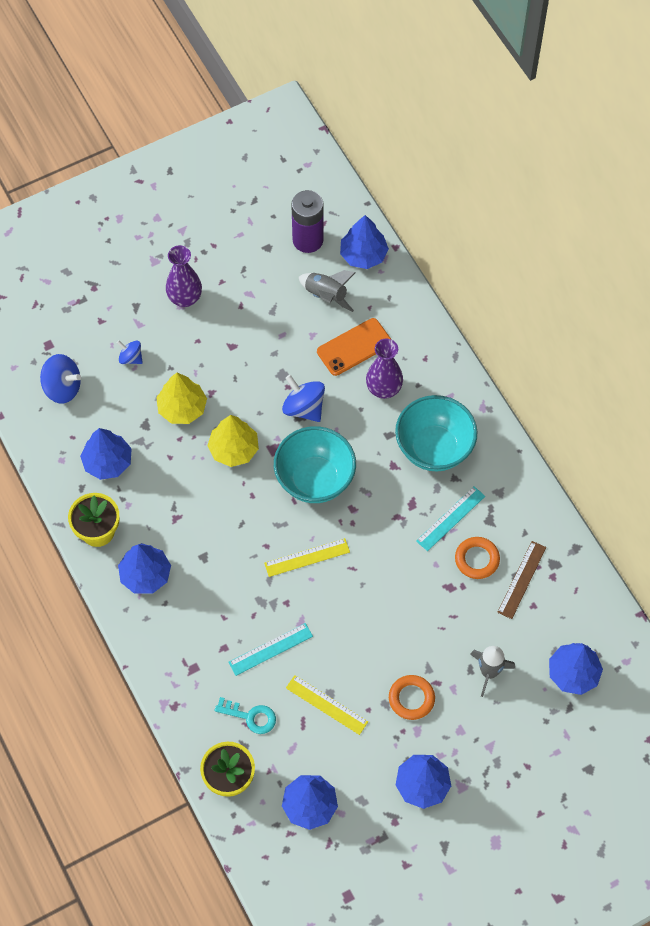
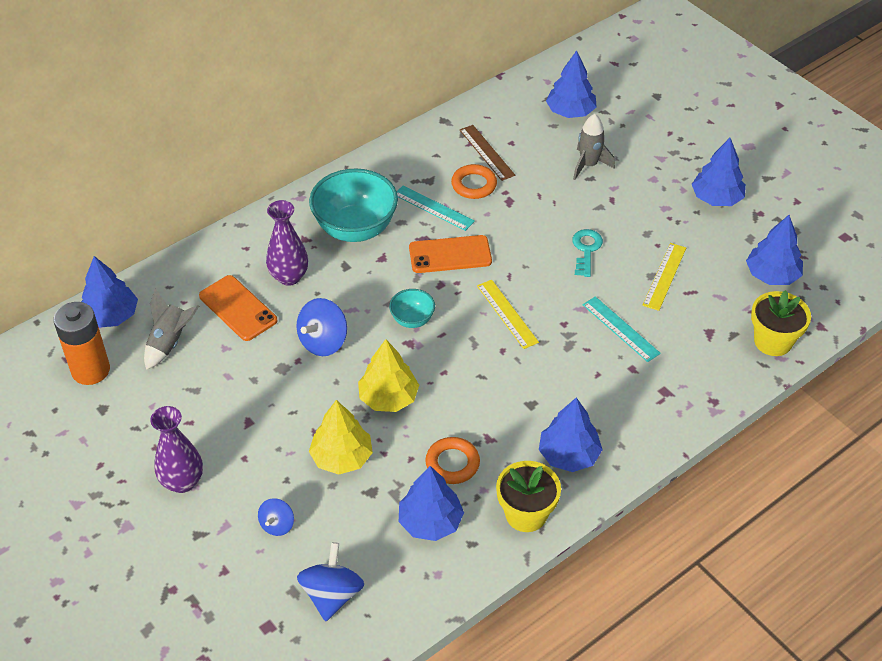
camera: 100 degrees left, 15 degrees down
(251, 716) = (700, 334): turquoise key -> turquoise key (586, 250)
(308, 240) = (90, 370): purple battery -> orange battery
(315, 479) = (412, 320): turquoise bowl -> turquoise bowl, size x0.49
(387, 523) = (450, 255): none -> orange phone
(411, 698) = (635, 215): orange ring -> orange ring (452, 463)
(521, 579) = (486, 152): brown ruler -> brown ruler turned 45 degrees clockwise

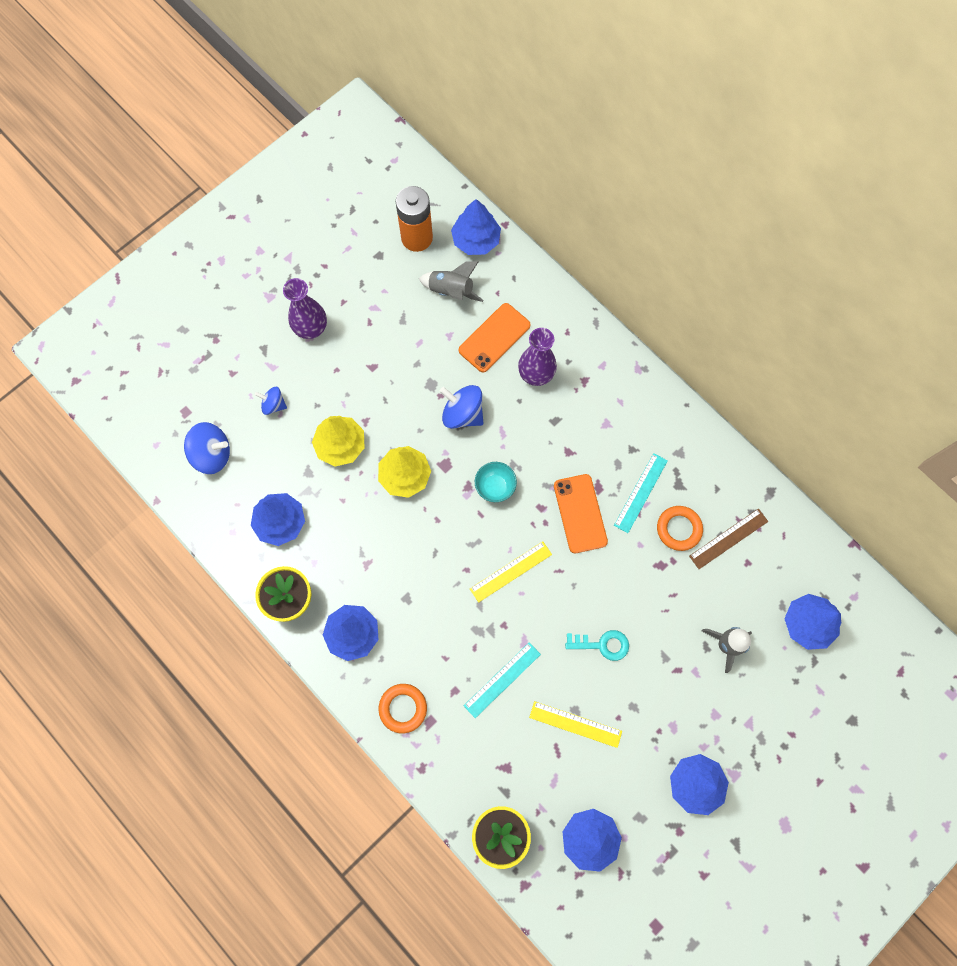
camera: 85 degrees right, 25 degrees up
(355, 229) = (603, 423): turquoise bowl -> none
(452, 463) = (339, 535): orange ring -> orange ring (403, 708)

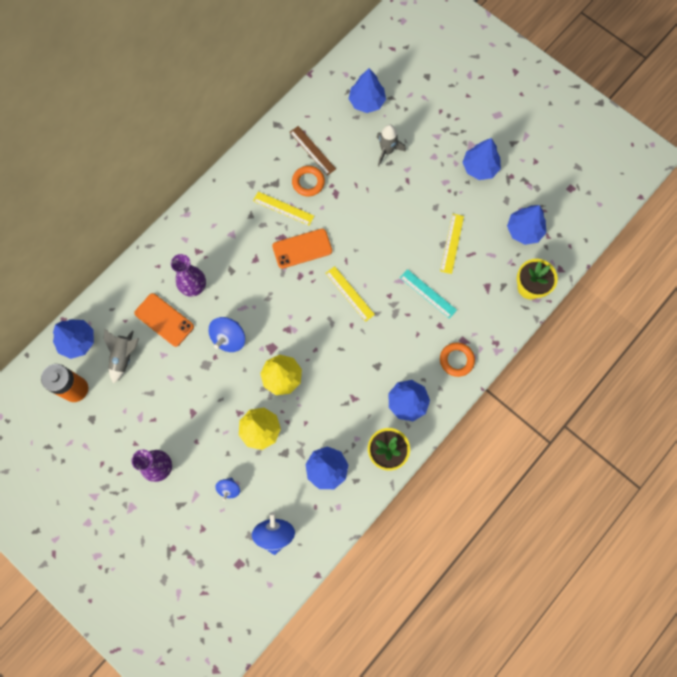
camera: 95 degrees left, 0 degrees up
(495, 487) = (286, 309): turquoise bowl -> none
(602, 644) = (395, 229): turquoise key -> none
(640, 492) = (283, 208): turquoise ruler -> yellow ruler

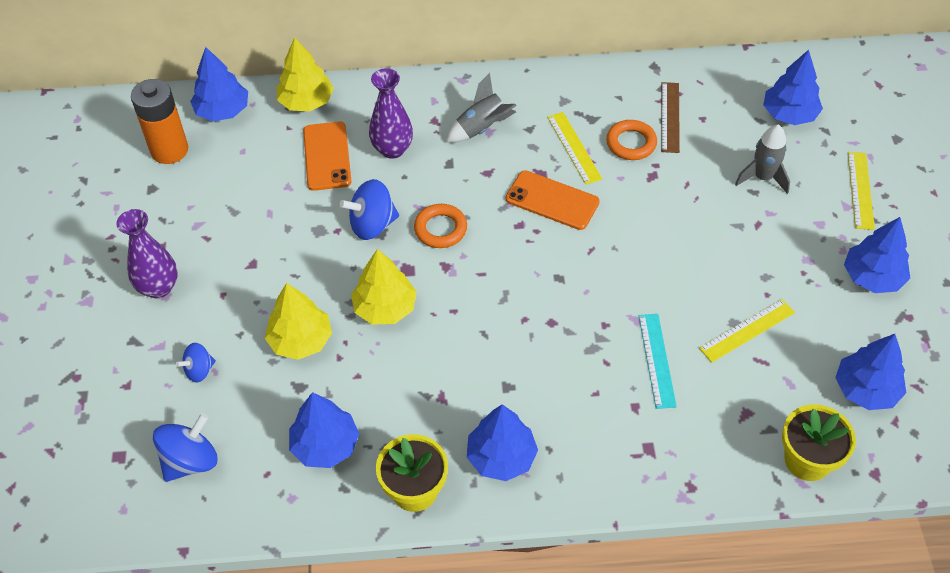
camera: 45 degrees right, 20 degrees down
(117, 297) = (306, 102): none -> yellow tree
(124, 356) = (248, 158): grey rocket -> grey rocket (481, 128)
(349, 293) = (558, 286): yellow ruler -> yellow ruler (860, 190)
(456, 360) = (616, 463): orange ring -> orange ring (440, 229)

